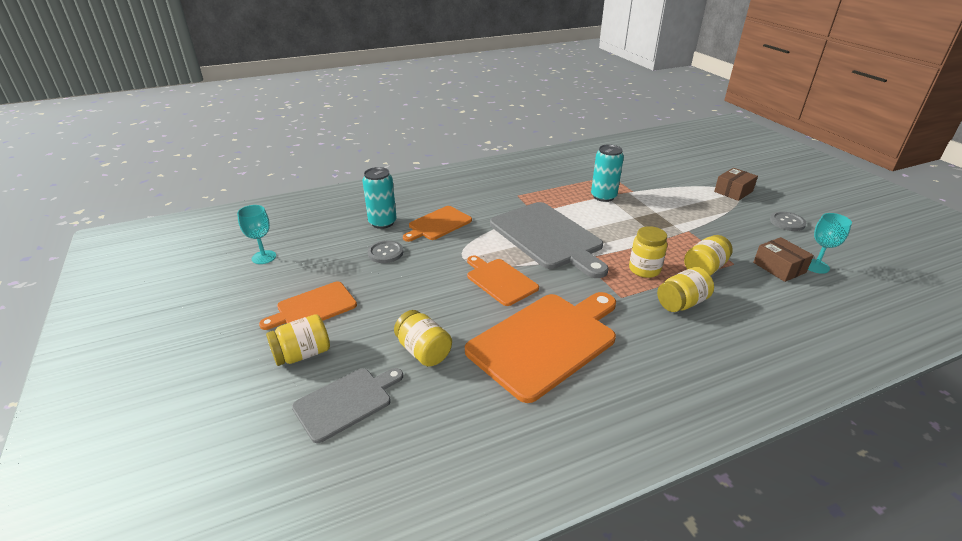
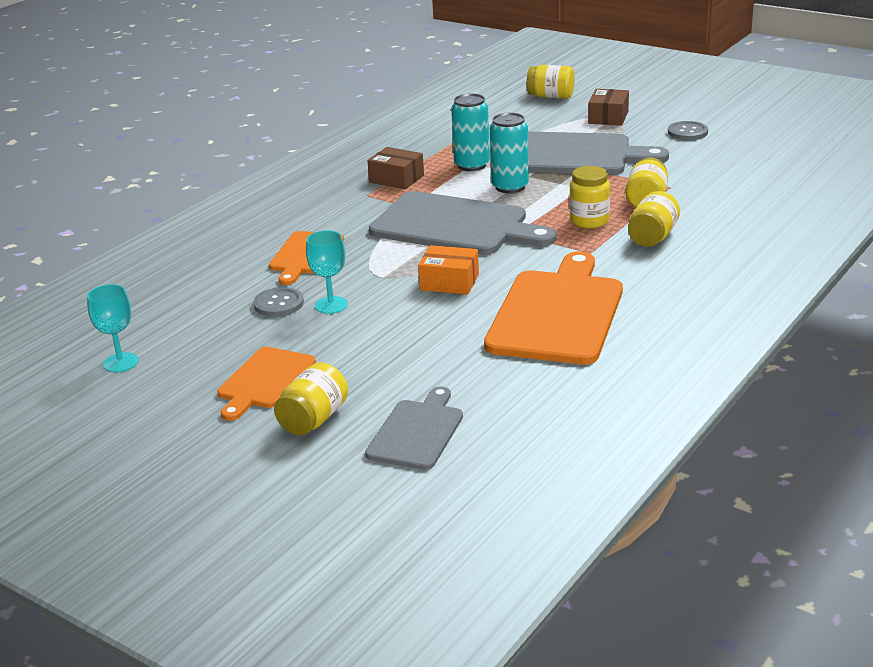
camera: 30 degrees left, 5 degrees down
(382, 222) = (230, 277): turquoise can -> turquoise can (510, 187)
(423, 351) = (444, 367): yellow jar -> yellow jar (551, 96)
(500, 280) = (449, 282): orange cutting board -> orange box
(679, 212) = (571, 155): none -> grey cutting board
(779, 267) = (714, 176): brown box -> brown box (396, 179)
(816, 266) = (745, 164): turquoise goblet -> turquoise goblet (331, 305)

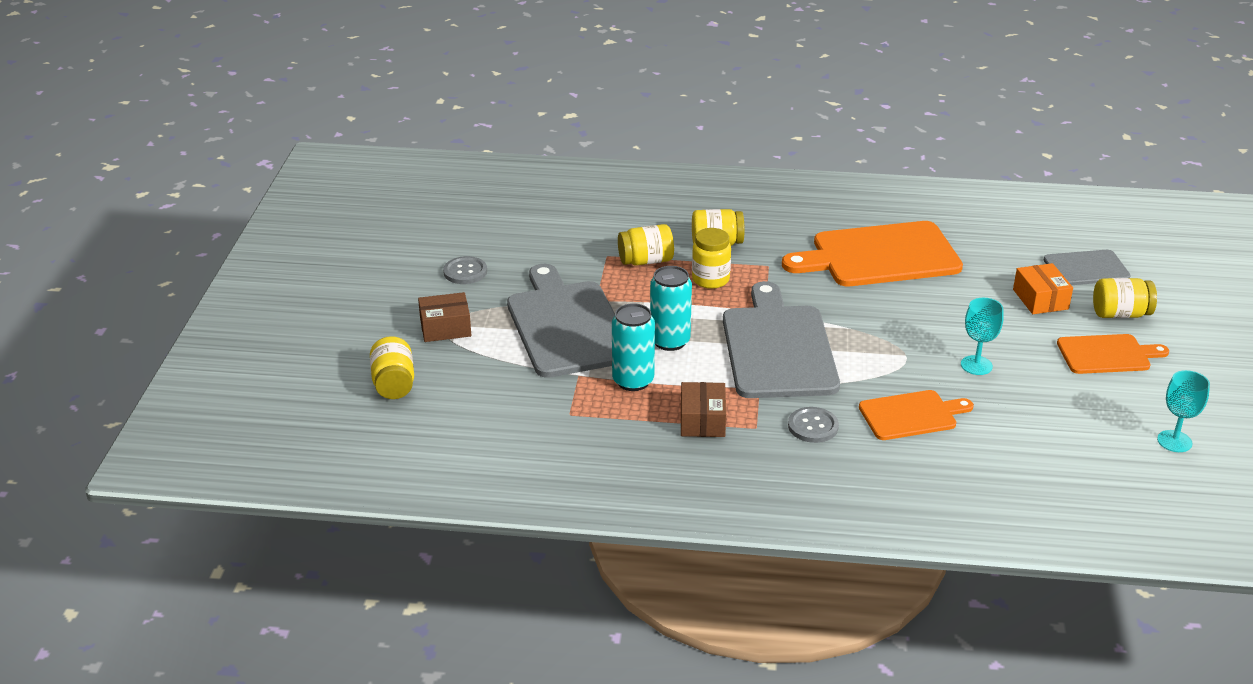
camera: 120 degrees left, 5 degrees up
(279, 304) = (1004, 394): grey button -> grey button (813, 426)
(449, 282) = (881, 318): orange box -> orange box (1040, 299)

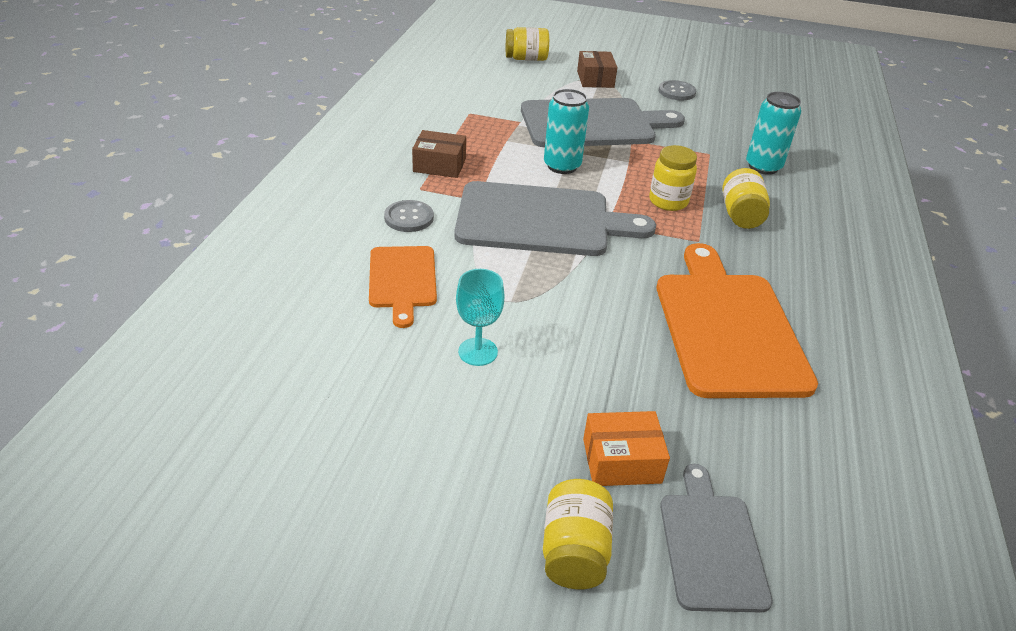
camera: 95 degrees right, 5 degrees up
(633, 381) = (506, 142): turquoise can -> turquoise can (763, 167)
(646, 261) = (701, 171): yellow jar -> none
(1107, 355) = (470, 493): orange cutting board -> none
(1174, 441) = (255, 498): turquoise goblet -> none

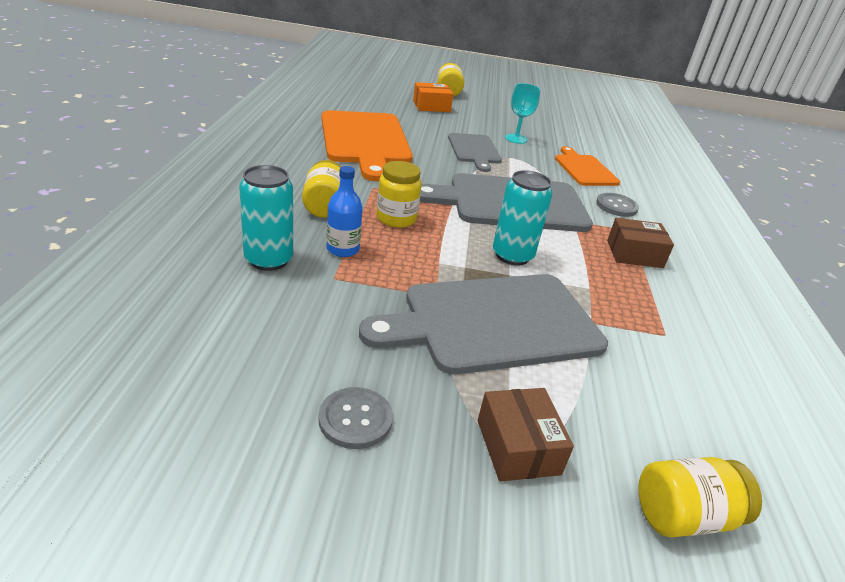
camera: 170 degrees right, 5 degrees down
(709, 174) = (343, 249): none -> blue bottle
(711, 545) = (393, 89): grey cutting board -> grey cutting board (474, 150)

